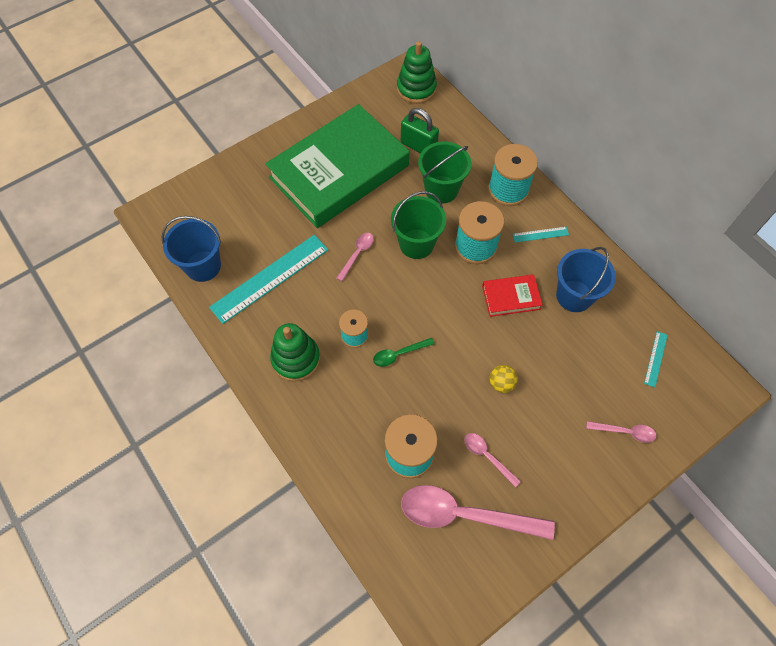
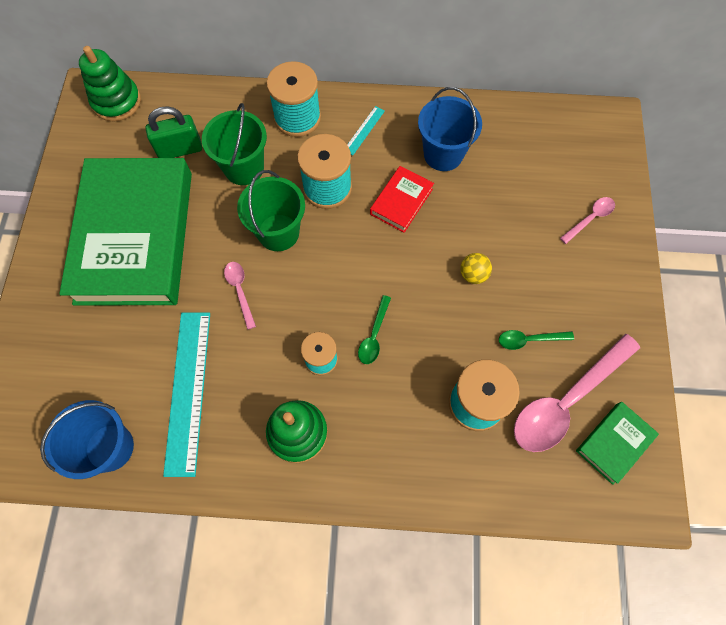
camera: 50 degrees left, 5 degrees up
(462, 572) = (614, 443): none -> green book
(487, 456) = (529, 340): pink spoon -> green spoon
(656, 359) = (547, 145): turquoise ruler -> none

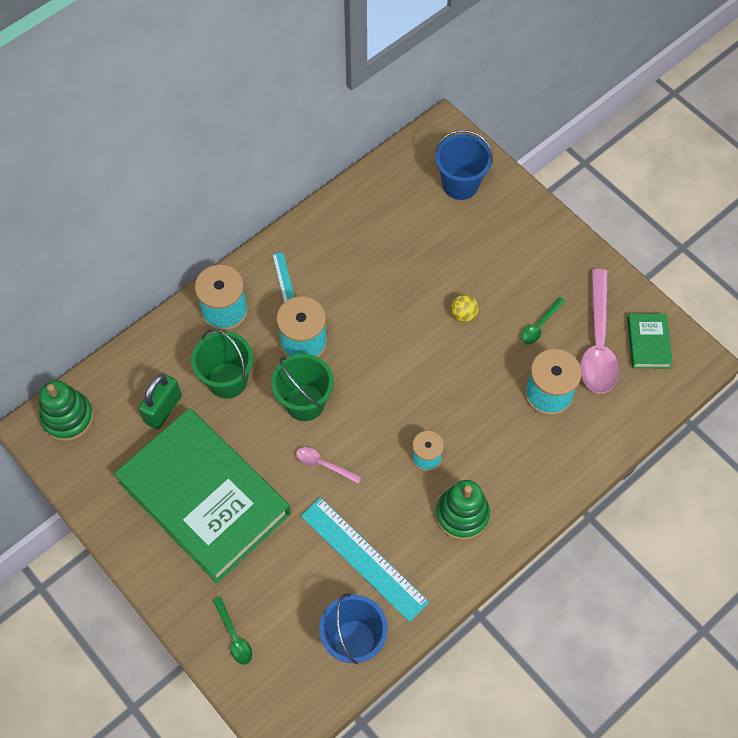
camera: 45 degrees left, 5 degrees down
(374, 335) = (443, 411): green spoon -> green spoon (234, 636)
(401, 201) = (365, 307): red book -> none
(443, 154) = (357, 249): blue bucket -> blue bucket (460, 184)
(590, 219) = (497, 212): pink spoon -> none

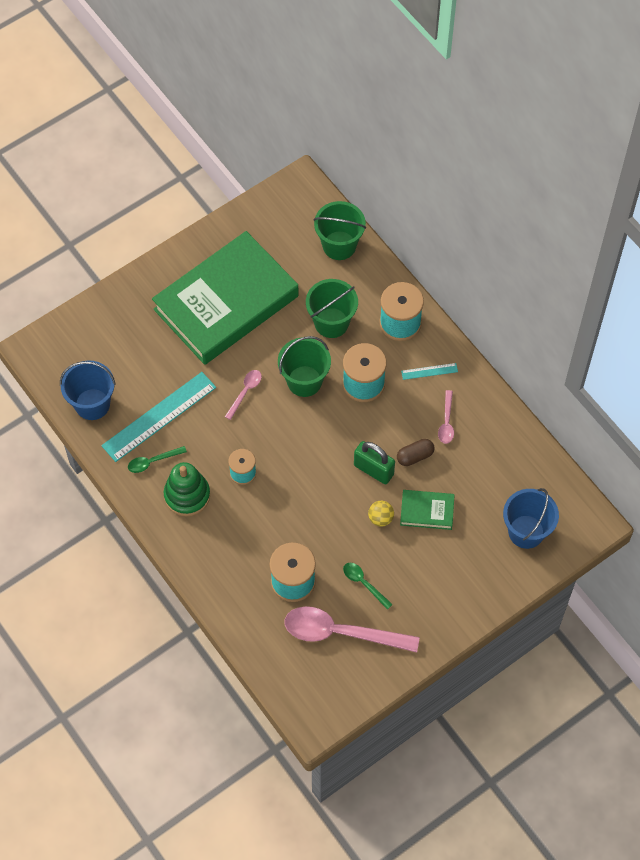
camera: 95 degrees right, 0 degrees up
(68, 418) = (308, 206): green stacking toy -> none
(123, 380) = (339, 245): none -> green bucket
(163, 409) = (309, 274): green padlock -> green padlock (373, 470)
(234, 636) = (109, 320): green spoon -> green spoon (153, 461)
(344, 259) = (446, 422): none -> pink spoon
(387, 287) = (415, 456): none -> brown capsule
(648, 343) = (337, 678): green book -> green book (427, 511)

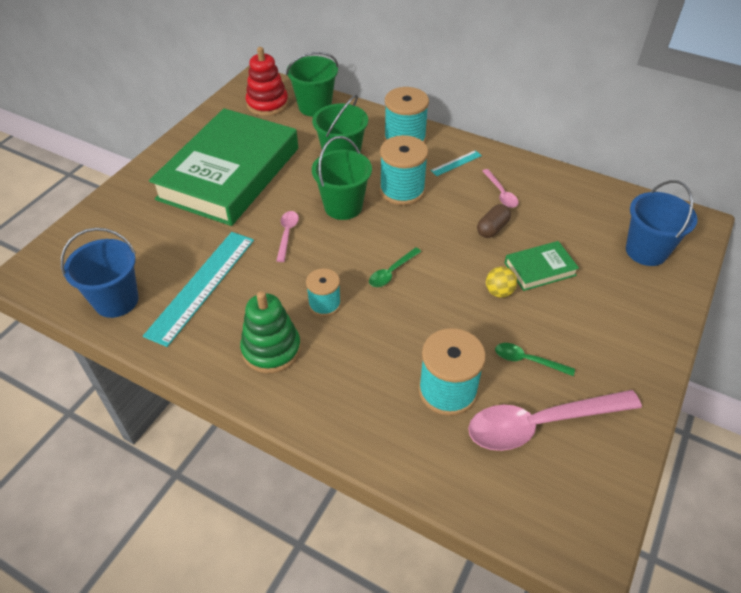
camera: 25 degrees left, 15 degrees down
(153, 461) = (213, 330): green spoon -> green spoon (391, 272)
(297, 224) = (267, 104): none -> red stacking toy
(373, 470) = (461, 253): green padlock -> none

